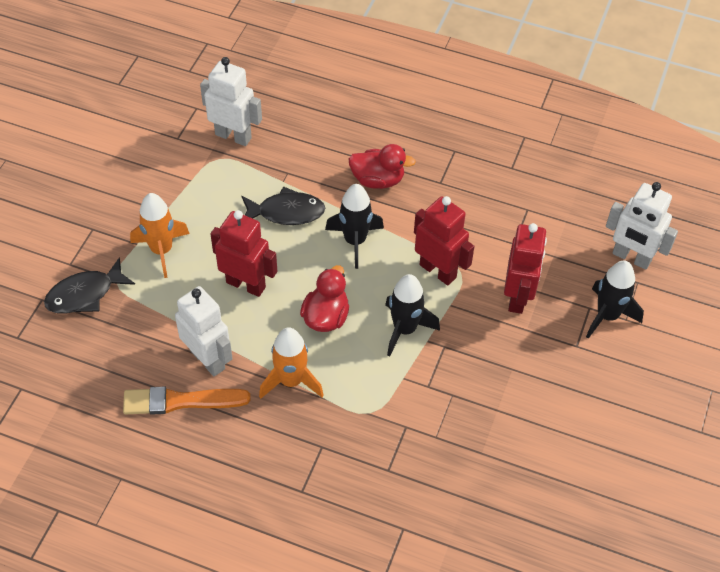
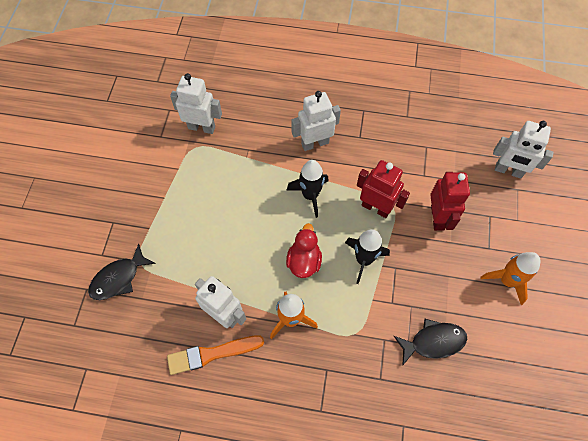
camera: 10 degrees left, 10 degrees up
(162, 250) = (169, 230): orange rocket -> orange rocket (507, 281)
(246, 284) = (238, 246): red robot -> none
(286, 212) = (254, 181): black fish -> black fish (433, 342)
(378, 180) = (315, 143): red duck -> white robot
(607, 316) = (504, 220): black rocket -> none

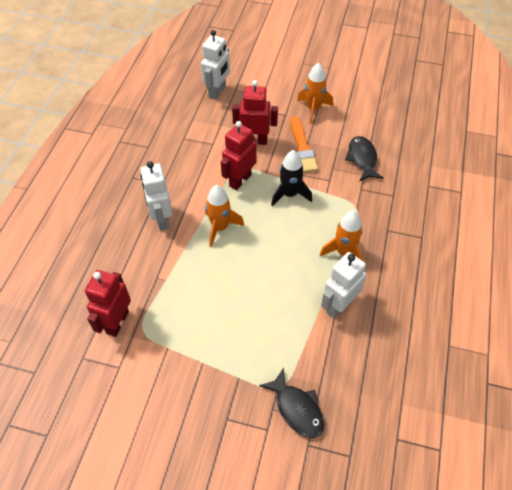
camera: 85 degrees left, 10 degrees down
(201, 127) = (117, 322): white robot -> red robot
(212, 354) = (377, 317): orange brush -> orange brush (302, 147)
(304, 261) = (288, 238): red duck -> none
(310, 195) = (220, 228): black rocket -> orange rocket

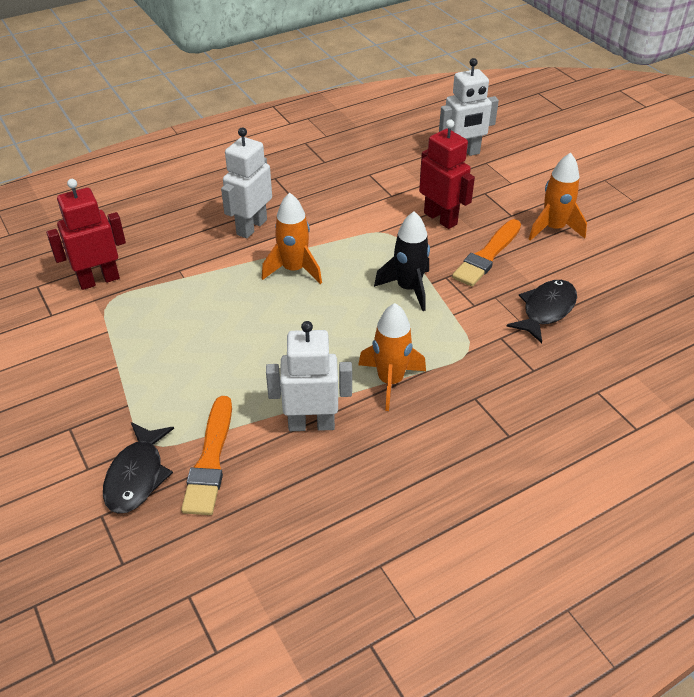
camera: 45 degrees right, 10 degrees down
(240, 180) = (373, 243): red robot -> none
(319, 367) = (210, 460): none -> orange brush

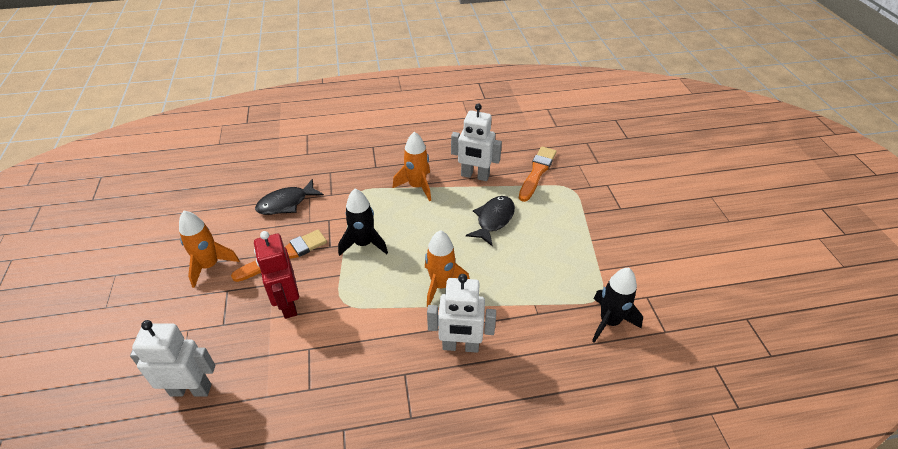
camera: 160 degrees left, 0 degrees up
(99, 280) = (609, 322): red robot -> black rocket
(137, 476) = (578, 174): black fish -> black fish (493, 220)
(251, 227) = (460, 346): white robot -> white robot turned 45 degrees clockwise

